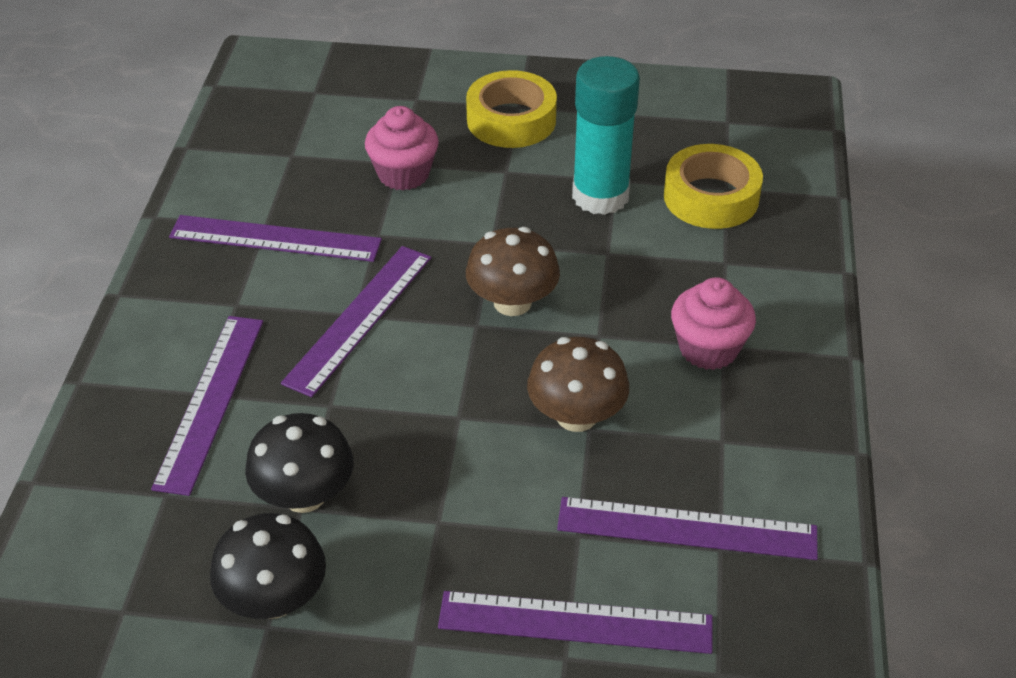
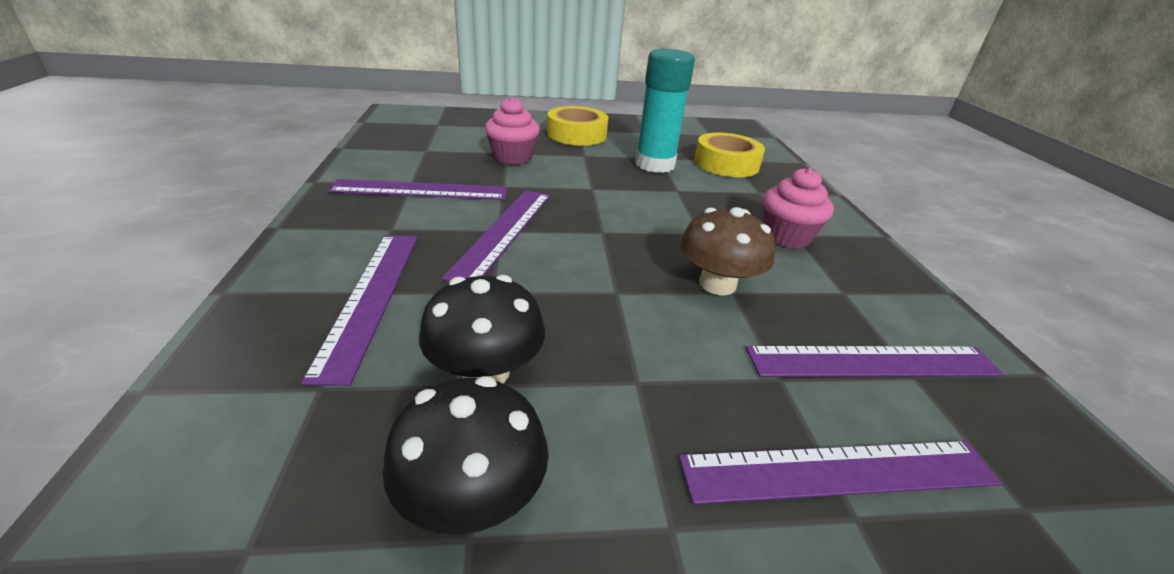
camera: 15 degrees left, 10 degrees down
(512, 302) = (624, 218): brown mushroom -> none

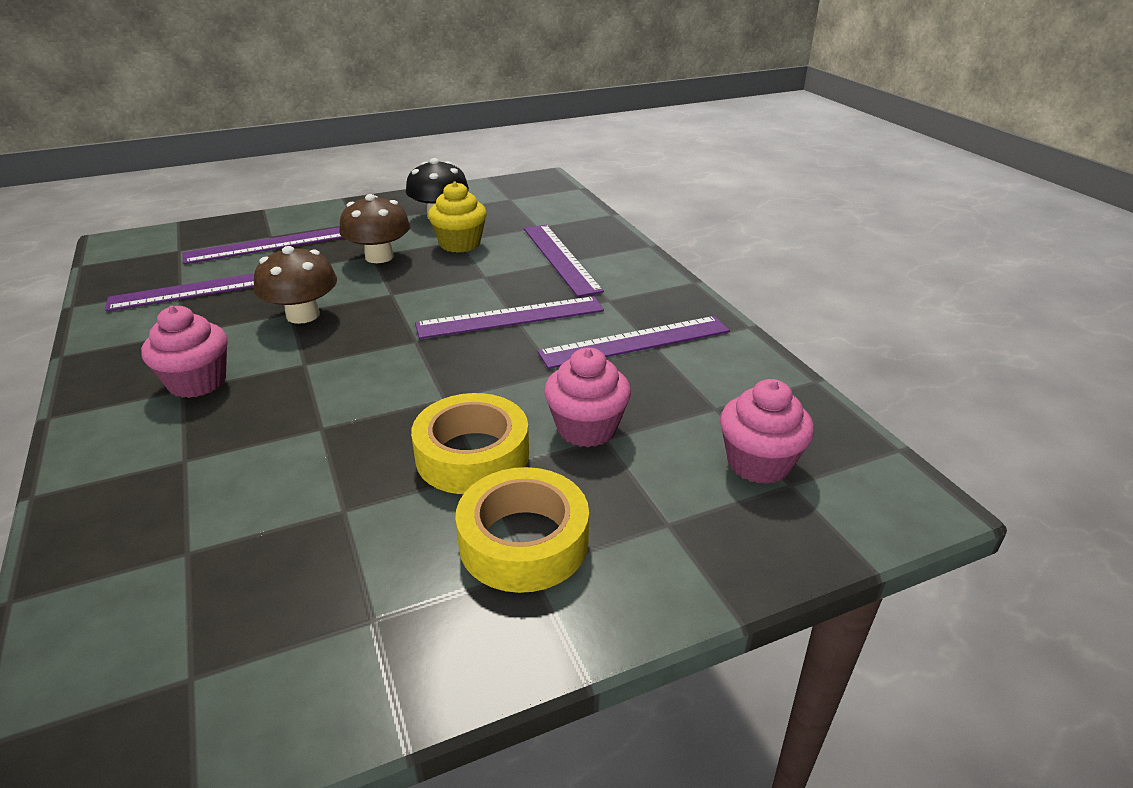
camera: 165 degrees right, 0 degrees up
(440, 131) = (759, 463): none -> pink cupcake
(486, 371) = (460, 244): black mushroom -> yellow cupcake
(503, 232) = (510, 317): purple ruler -> purple ruler turned 75 degrees clockwise
(625, 371) = (379, 257): none -> brown mushroom
(655, 164) = (353, 482): turquoise glue stick -> none
(726, 164) = (208, 530): yellow tape -> yellow tape (472, 455)

